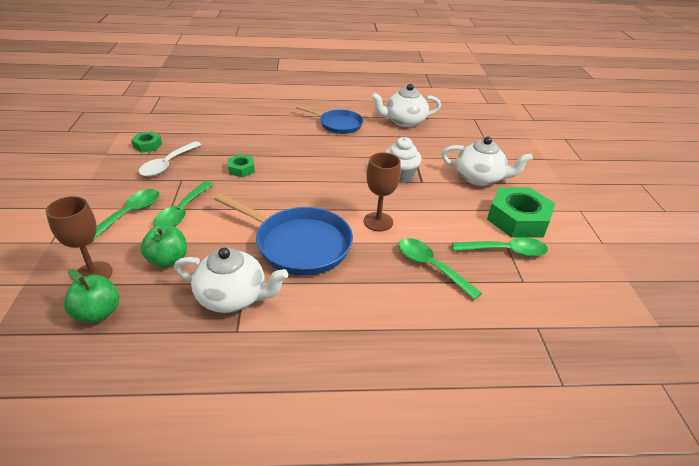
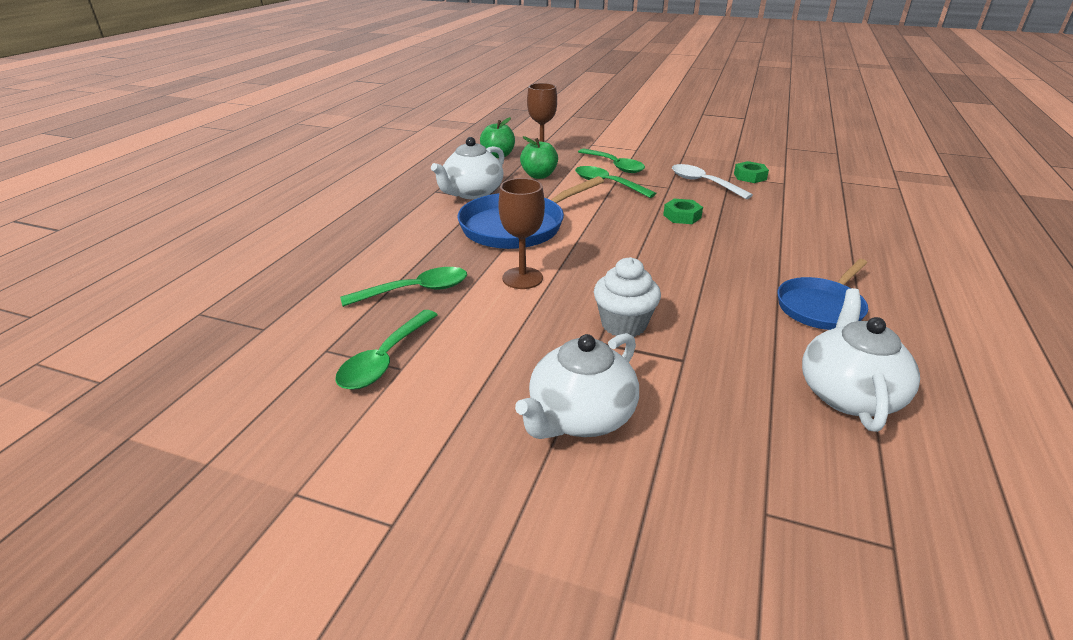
camera: 115 degrees right, 5 degrees down
(518, 219) = (436, 408): green nut -> none

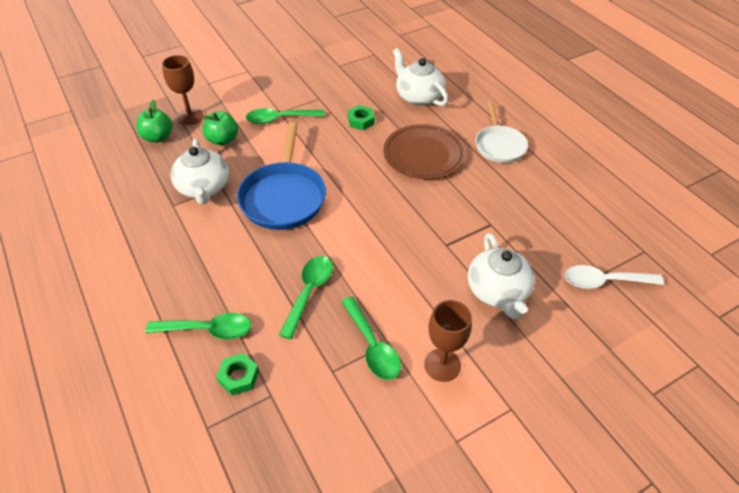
camera: 50 degrees left, 15 degrees up
(522, 278) = (350, 234): brown goblet -> brown goblet (442, 365)
(615, 166) = (258, 97): green spoon -> green spoon (208, 330)
(623, 324) = (441, 224): white cupcake -> none
(703, 183) = (333, 82): white spoon -> white spoon (604, 281)
(705, 267) = (424, 155): none -> brown plate
(750, 176) = (350, 59): green nut -> green nut (238, 377)
(821, 307) = (499, 145): blue pan -> white pan
(847, 394) = (562, 191): white teapot -> white teapot (418, 96)

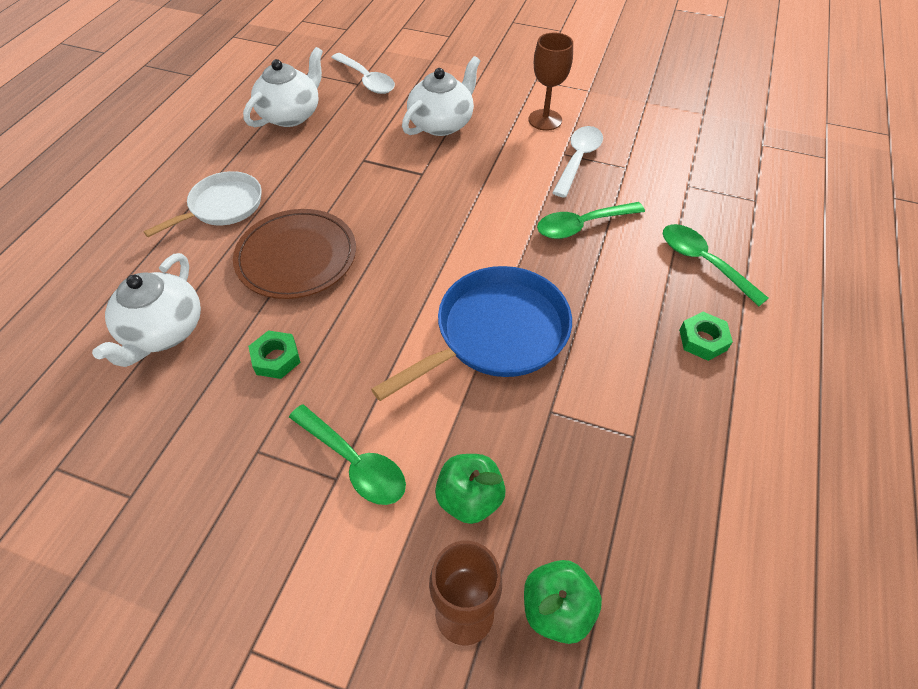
camera: 130 degrees left, 5 degrees up
(204, 188) = (573, 429): white teapot -> white teapot (291, 115)
(238, 377) = (704, 212): green nut -> green nut (702, 340)
(372, 346) = (578, 159): green spoon -> white spoon

